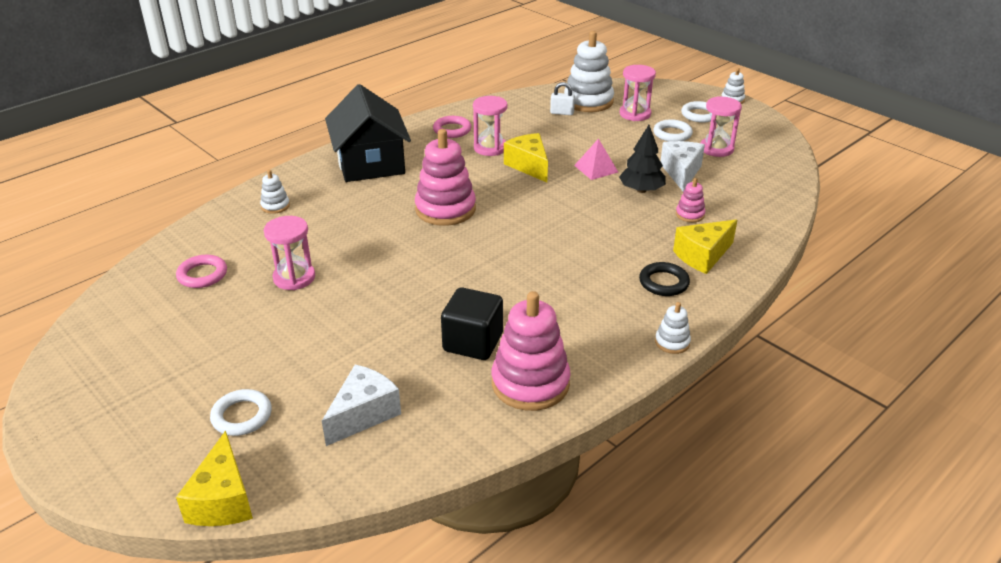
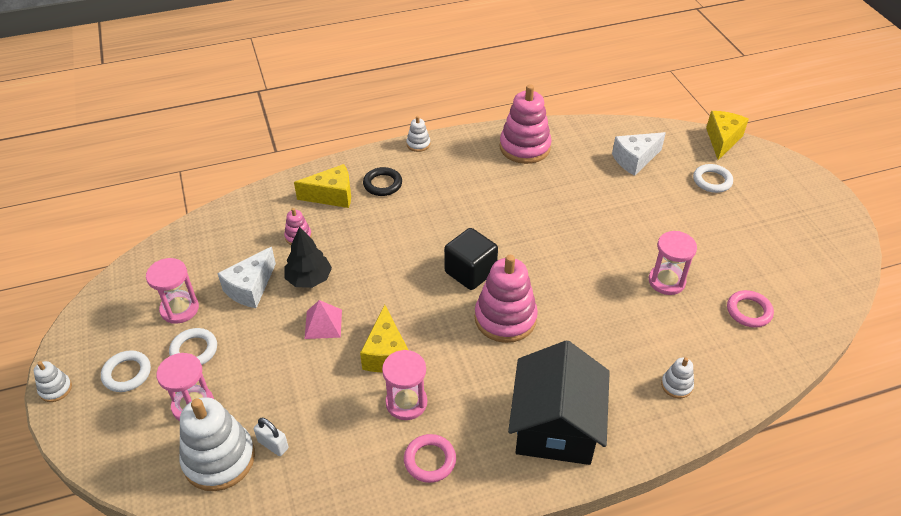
camera: 155 degrees left, 10 degrees up
(473, 342) = (546, 183): black cube -> black cube (470, 272)

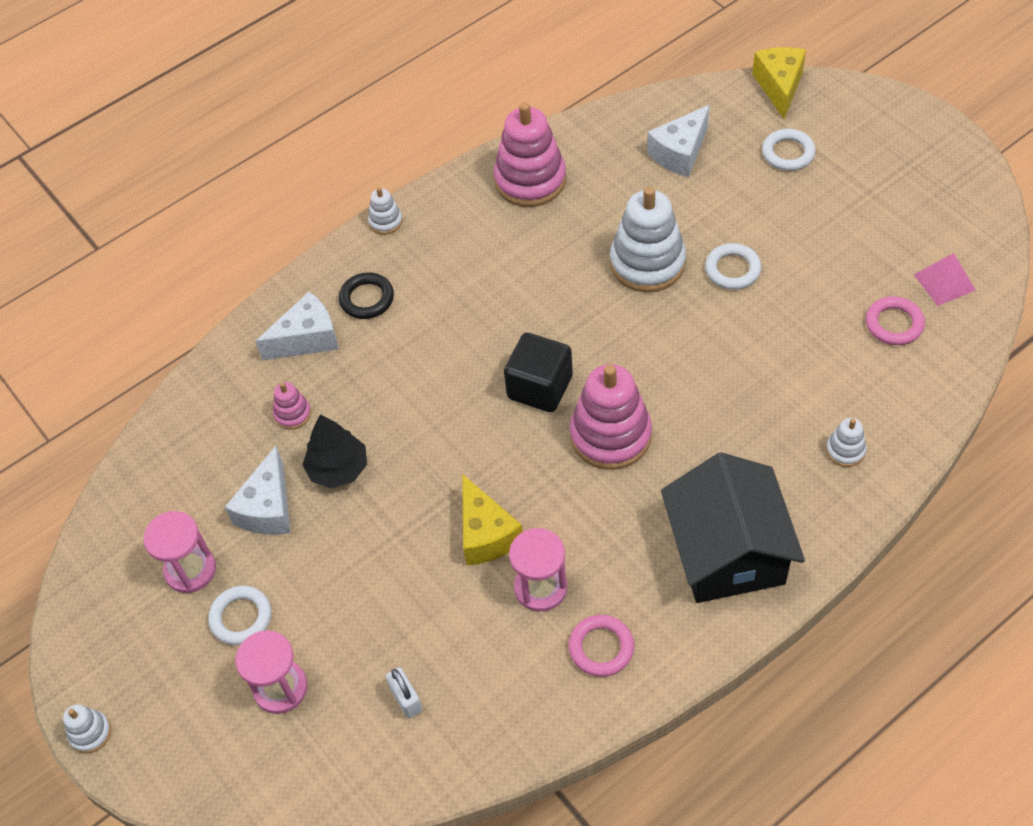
camera: 15 degrees left, 10 degrees up
(127, 373) = (171, 679): white ring -> white ring (732, 269)
(219, 459) = (350, 741): white stacking toy -> white stacking toy (647, 263)
(273, 445) = (406, 699): white padlock -> white padlock turned 45 degrees clockwise
(323, 324) = (388, 523): pink pyramid -> pink pyramid (944, 282)
(332, 196) = (307, 339): yellow cheese -> white cheese
(666, 281) = (784, 316): pink hourglass -> none

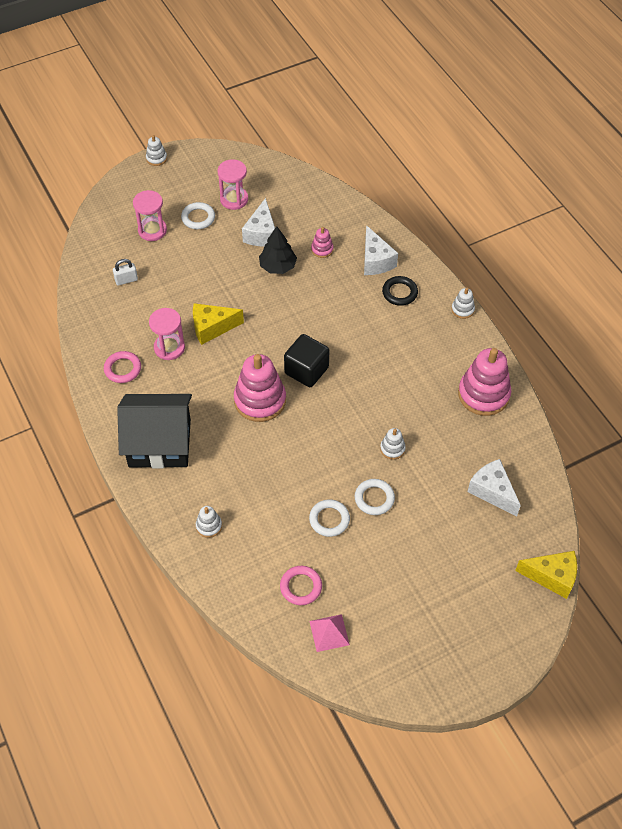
camera: 95 degrees right, 0 degrees up
(268, 508) = (261, 234): white cheese -> white cheese turned 105 degrees counterclockwise
(647, 263) = (392, 449): white stacking toy -> white stacking toy, size x0.47
(788, 153) = (478, 563): white ring -> white ring (329, 519)

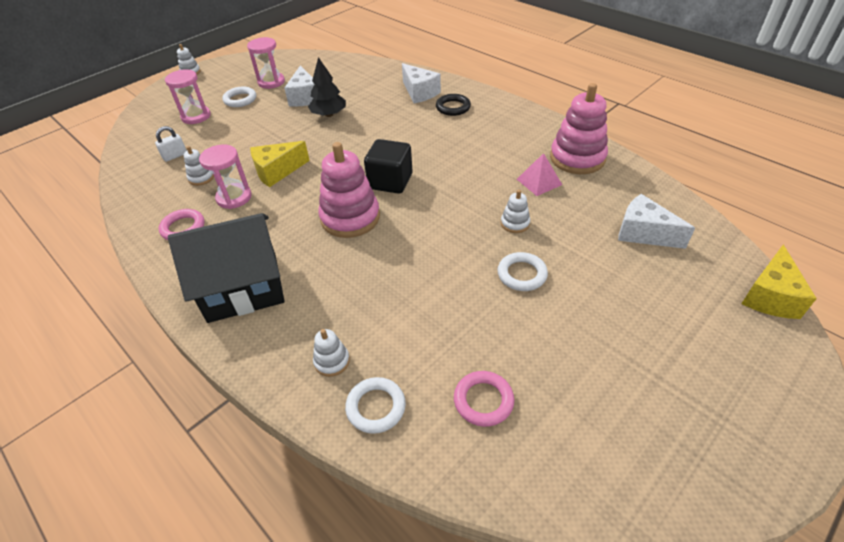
camera: 15 degrees left, 10 degrees down
(322, 249) = (366, 96): pink stacking toy -> none
(329, 519) = (481, 310): white ring -> white ring (376, 407)
(329, 632) = (551, 451): pink pyramid -> pink pyramid (539, 181)
(462, 309) = (517, 106): white stacking toy -> white stacking toy (201, 178)
(552, 577) = (770, 296): yellow cheese -> yellow cheese turned 120 degrees clockwise

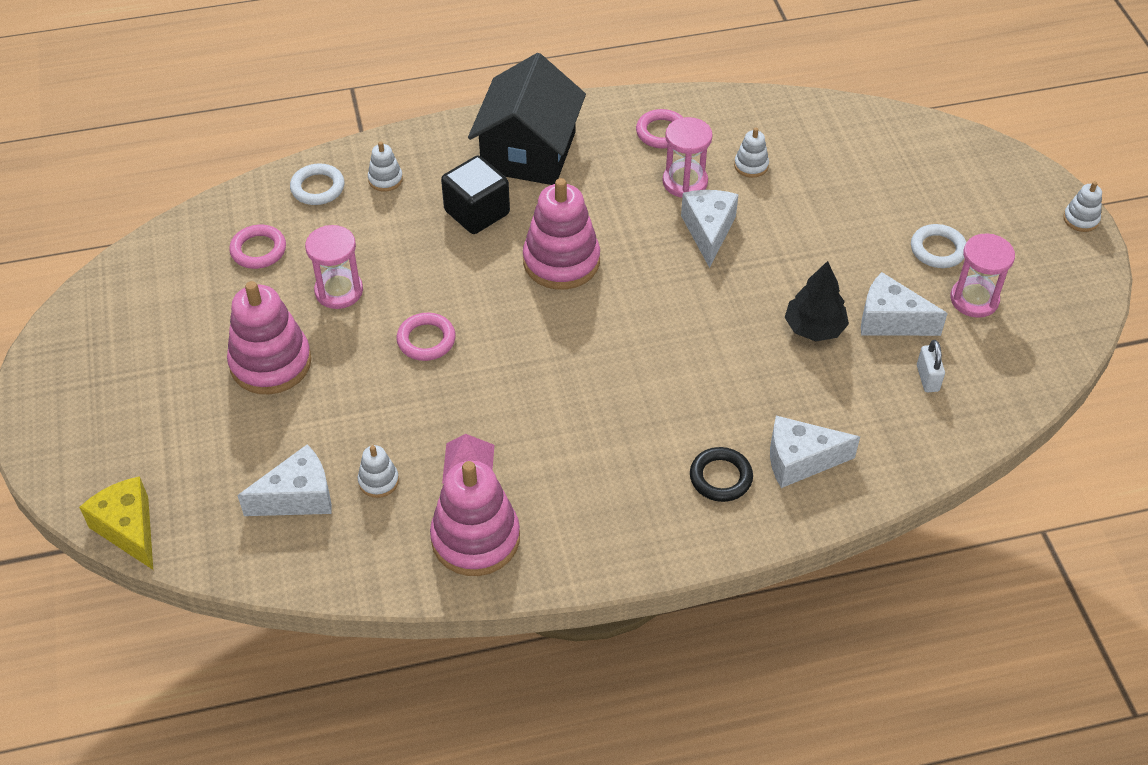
camera: 120 degrees right, 5 degrees up
(175, 156) = (823, 154): white padlock -> white padlock (927, 378)
(196, 116) = (918, 194): pink hourglass -> pink hourglass (339, 291)
(277, 171) = (708, 231): yellow cheese -> white cheese
(390, 181) = (597, 323): black cube -> black cube (477, 212)
(473, 244) = (426, 340): none -> pink ring
(515, 223) = (422, 393): white stacking toy -> white stacking toy (378, 481)
(522, 274) = (350, 353): white ring -> none
(575, 311) = (271, 363): none -> pink stacking toy

